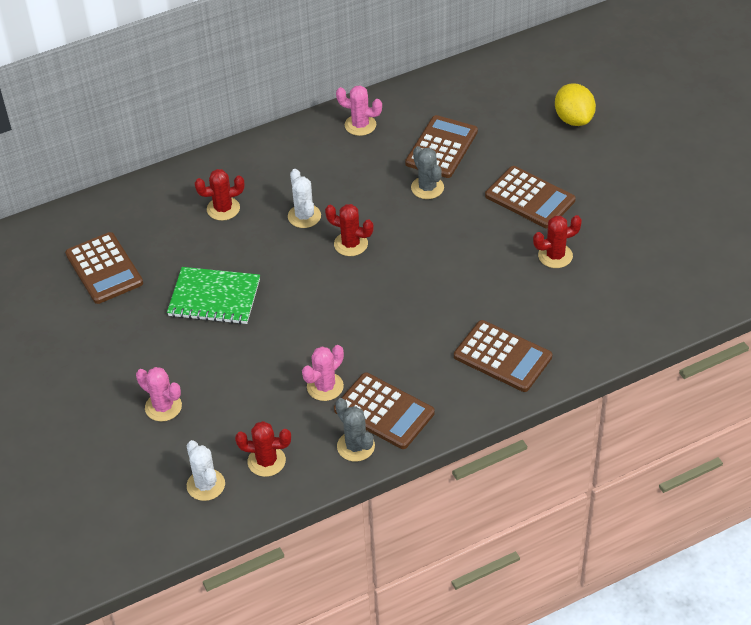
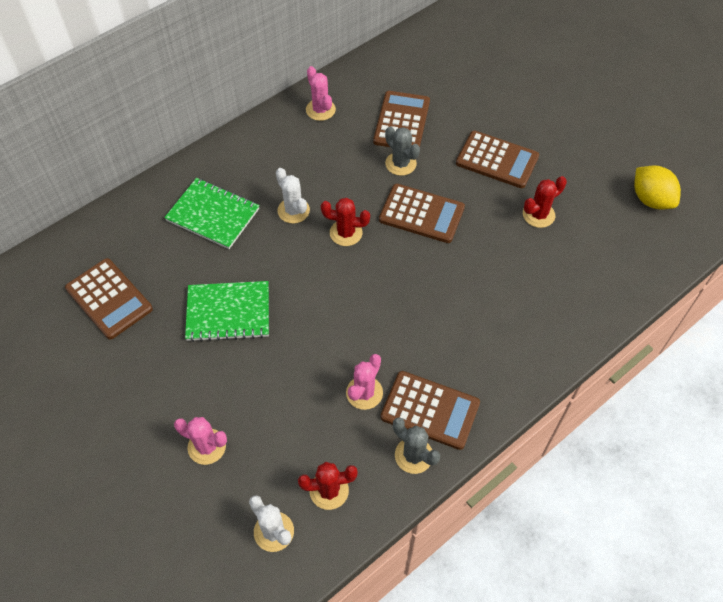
camera: 15 degrees left, 10 degrees up
(223, 209) = (213, 215): red cactus -> green notebook
(360, 125) = (320, 110): pink cactus -> pink cactus turned 60 degrees clockwise
(502, 357) = (524, 329): brown calculator -> brown calculator (421, 214)
(573, 119) = (510, 77): yellow lemon -> yellow lemon (651, 199)

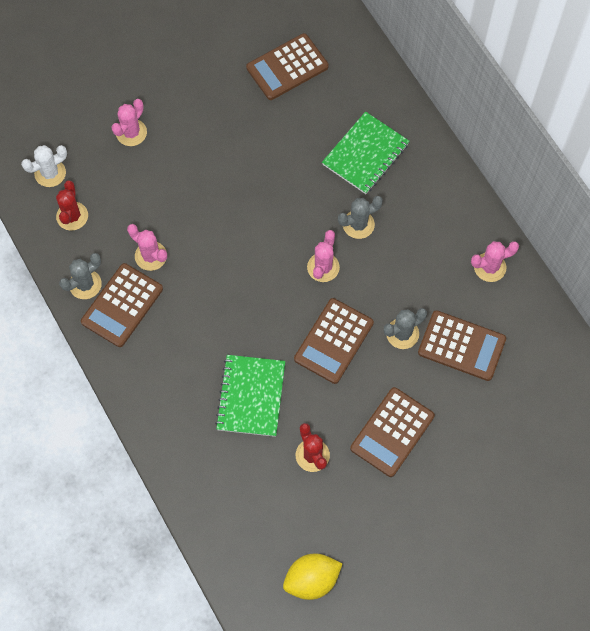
camera: 100 degrees right, 10 degrees up
(228, 312) = (254, 158): green notebook -> green notebook (251, 396)
(293, 210) = (358, 224): white cactus -> grey cactus
(346, 233) = (323, 267): red cactus -> pink cactus

